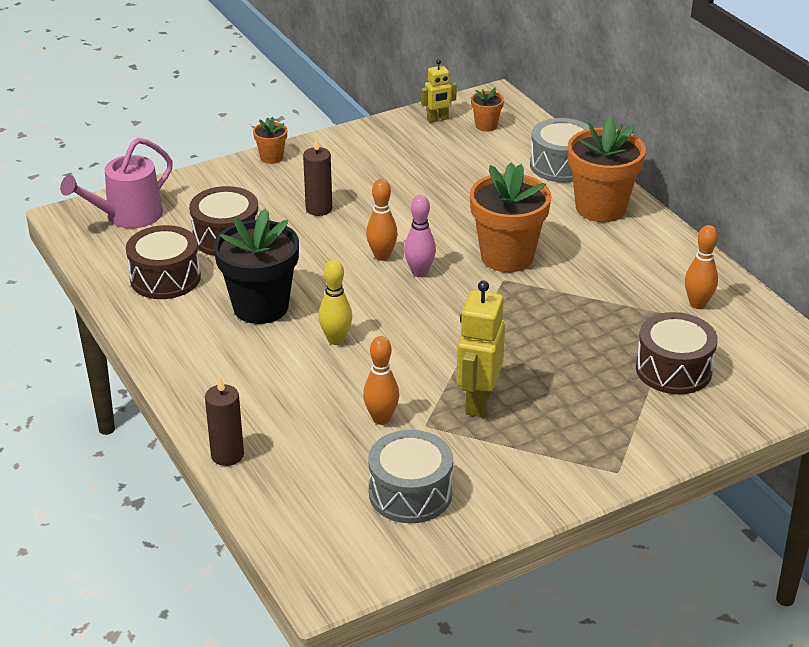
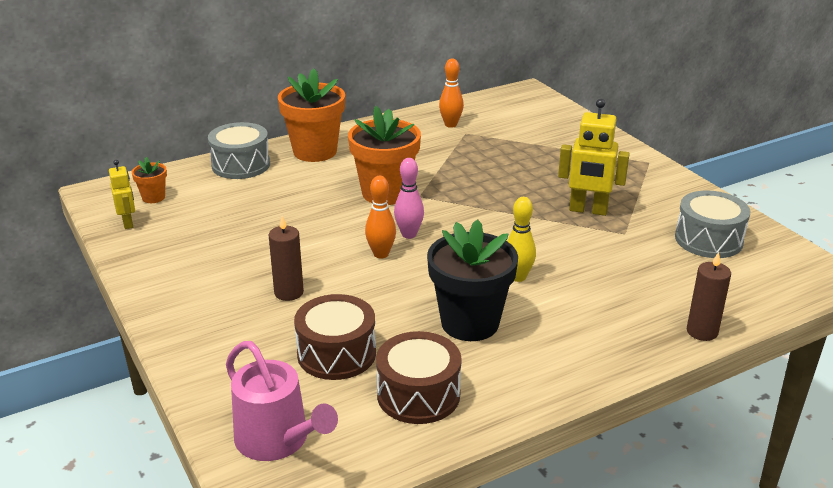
camera: 90 degrees left, 5 degrees down
(271, 157) = (168, 329): orange flower pot -> none
(381, 419) = (623, 253): orange bowling pin -> none
(673, 369) = (530, 137): brown drum -> none

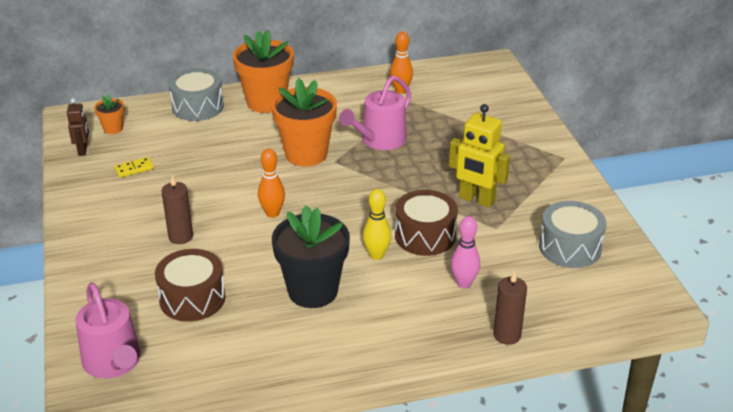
camera: 15 degrees right, 5 degrees up
(128, 223) = (83, 150): yellow robot -> brown robot
(198, 233) = (134, 169): none -> yellow domino
(409, 234) = (305, 198): pink bowling pin -> pink bowling pin (463, 283)
(418, 395) = (238, 346): brown drum -> brown drum (425, 236)
(456, 170) = (380, 140): none -> pink watering can

